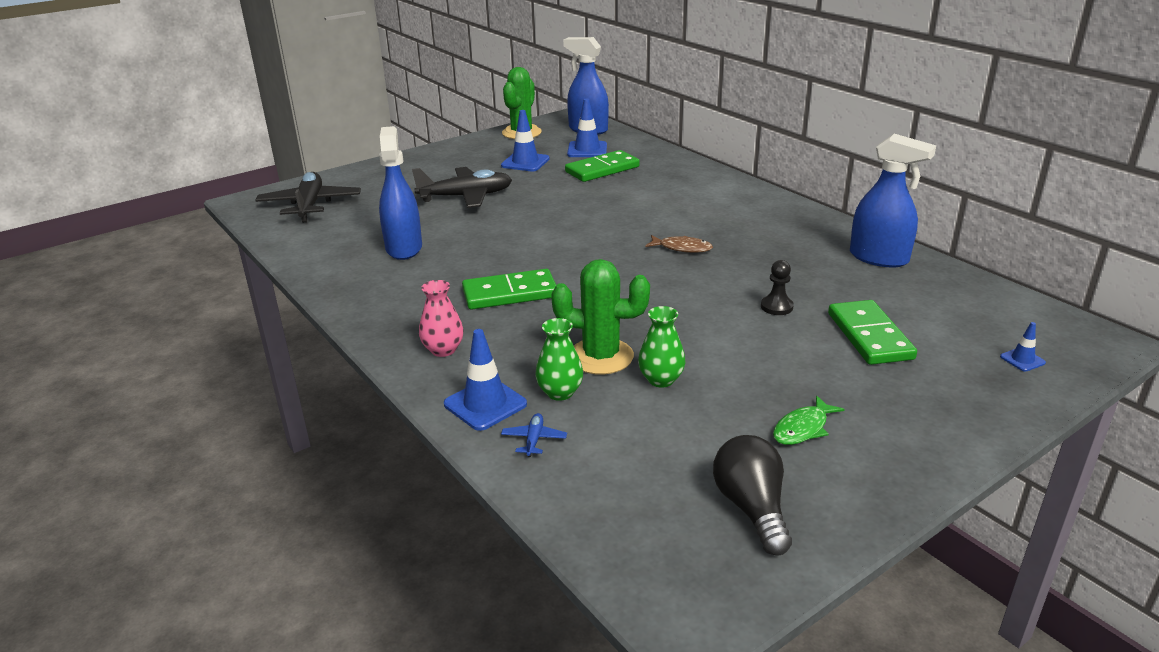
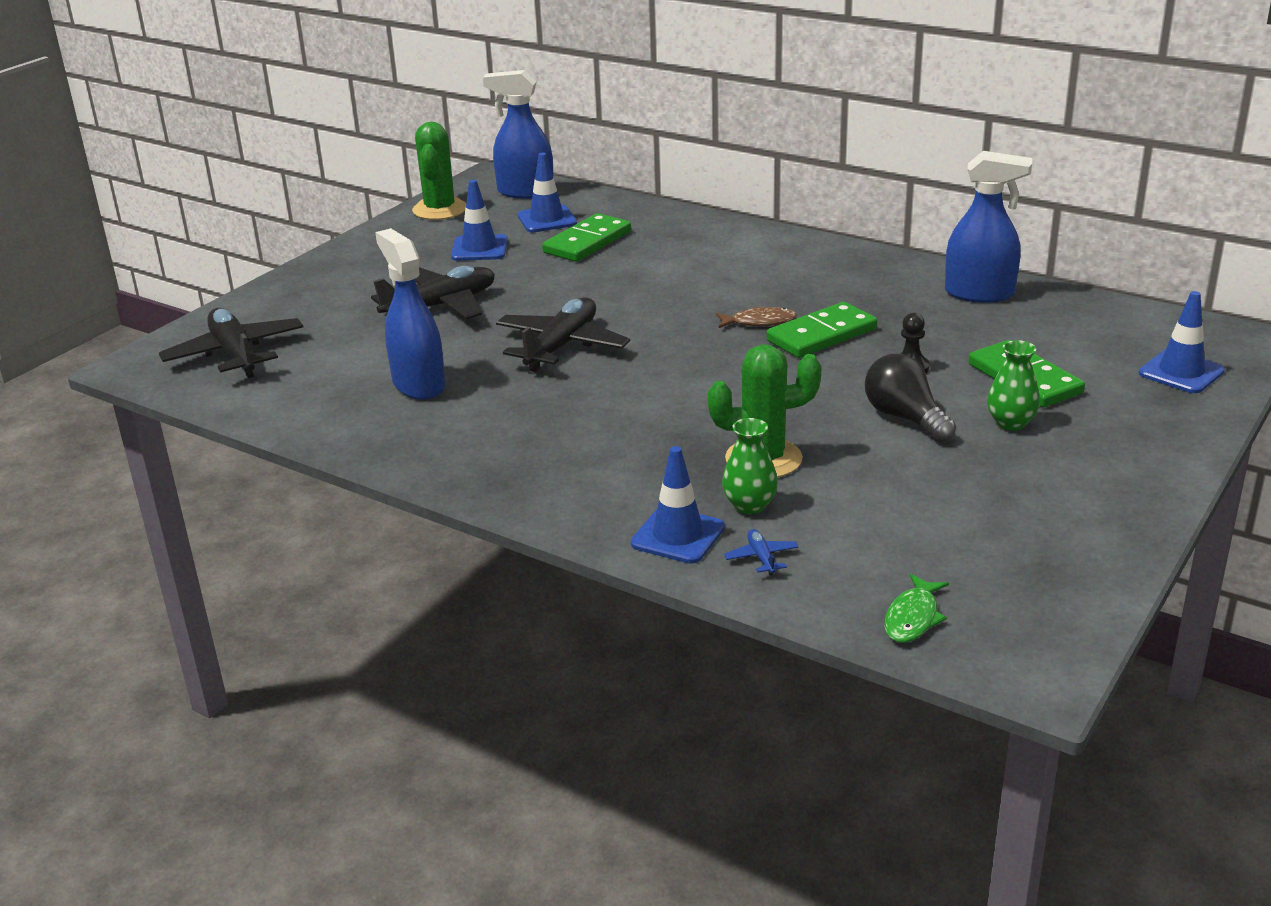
camera: 20 degrees left, 0 degrees up
(443, 350) = (578, 490): pink vase -> none
(510, 293) = (601, 412): green domino -> green domino (822, 335)
(523, 239) = (561, 346): none -> black plane
(661, 380) = (846, 468): green vase -> green vase (1011, 423)
(752, 508) = (1025, 567): black light bulb -> black light bulb (905, 418)
(803, 428) = (1021, 483): green fish -> green fish (913, 618)
(1022, 360) = (1181, 372): blue traffic cone -> blue traffic cone, size x1.90

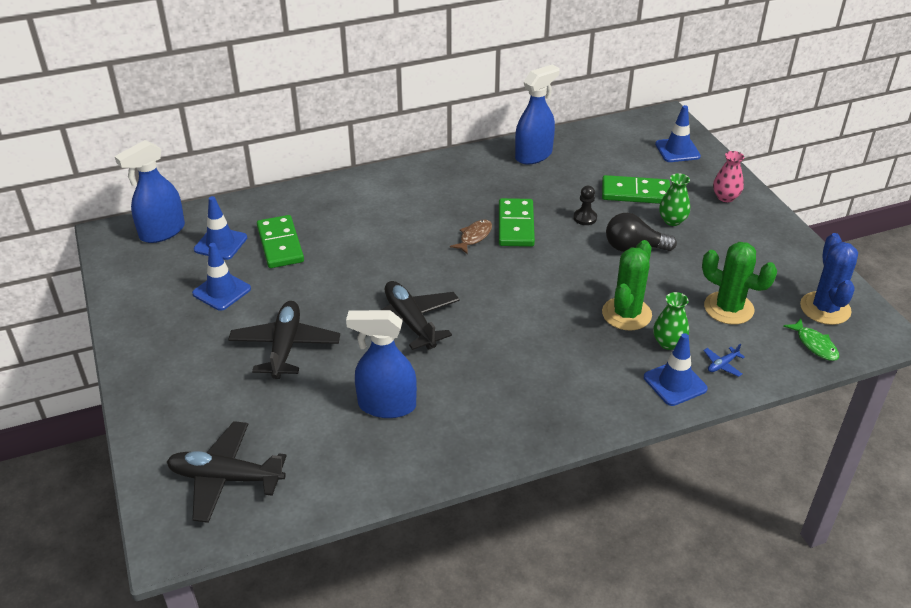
camera: 55 degrees left, 10 degrees up
(440, 209) = (129, 280): green cactus -> green cactus (728, 308)
(761, 558) = (722, 365): blue plane -> blue plane turned 60 degrees counterclockwise
(1012, 602) = (825, 308): none -> blue cactus
(1138, 441) = (725, 197): none -> pink vase

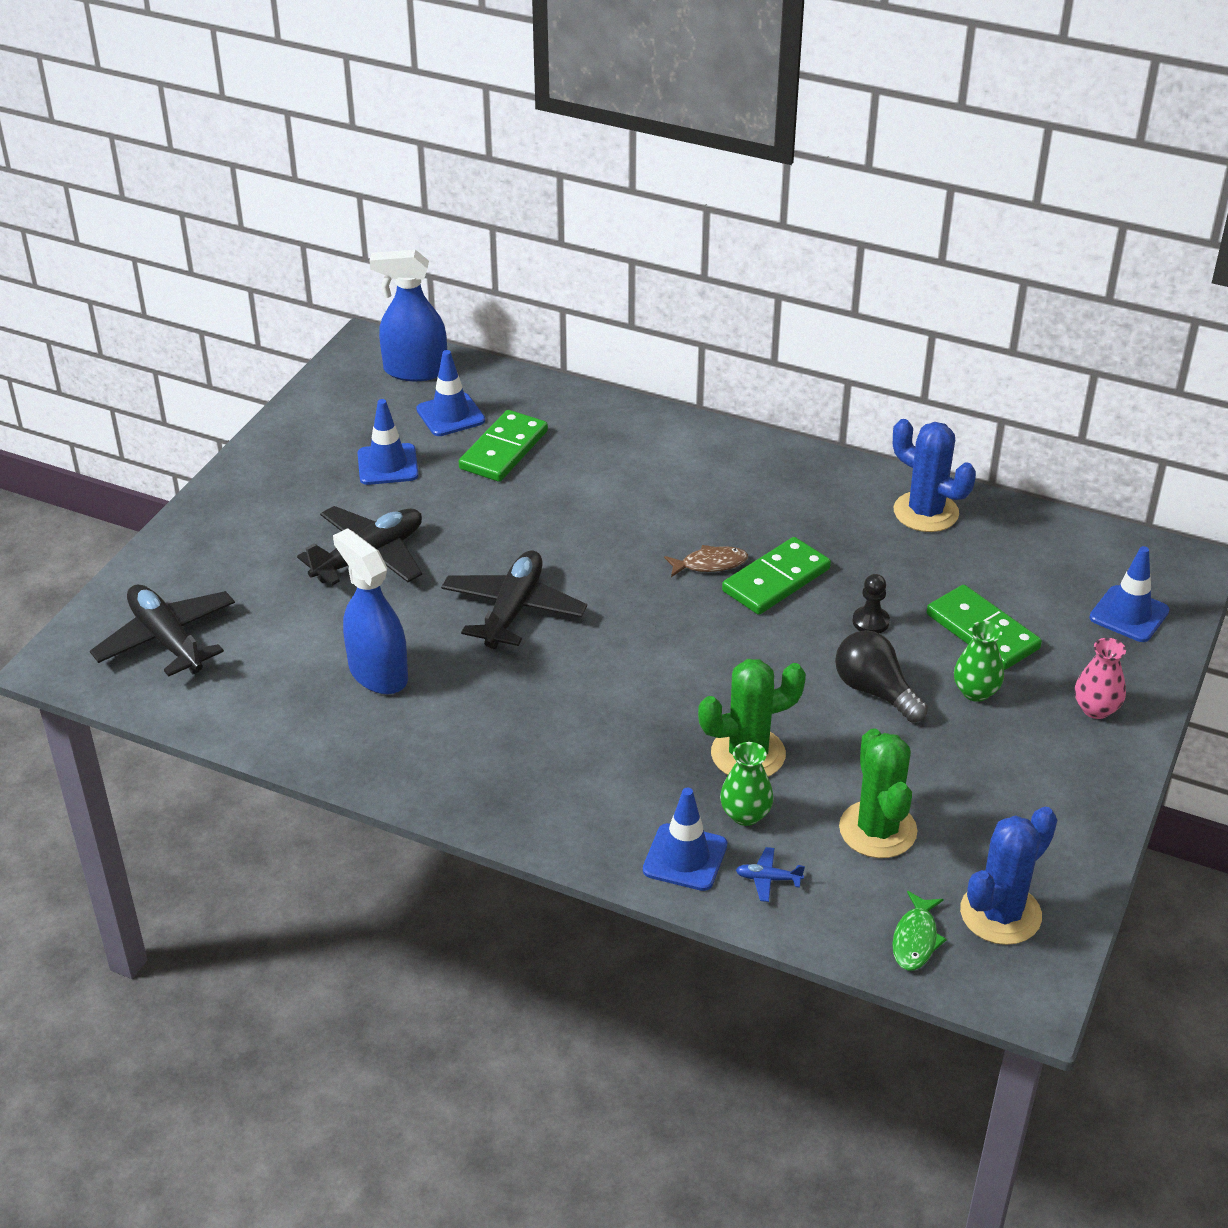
camera: 45 degrees right, 0 degrees up
(533, 155) = (926, 512): blue spray bottle -> blue cactus

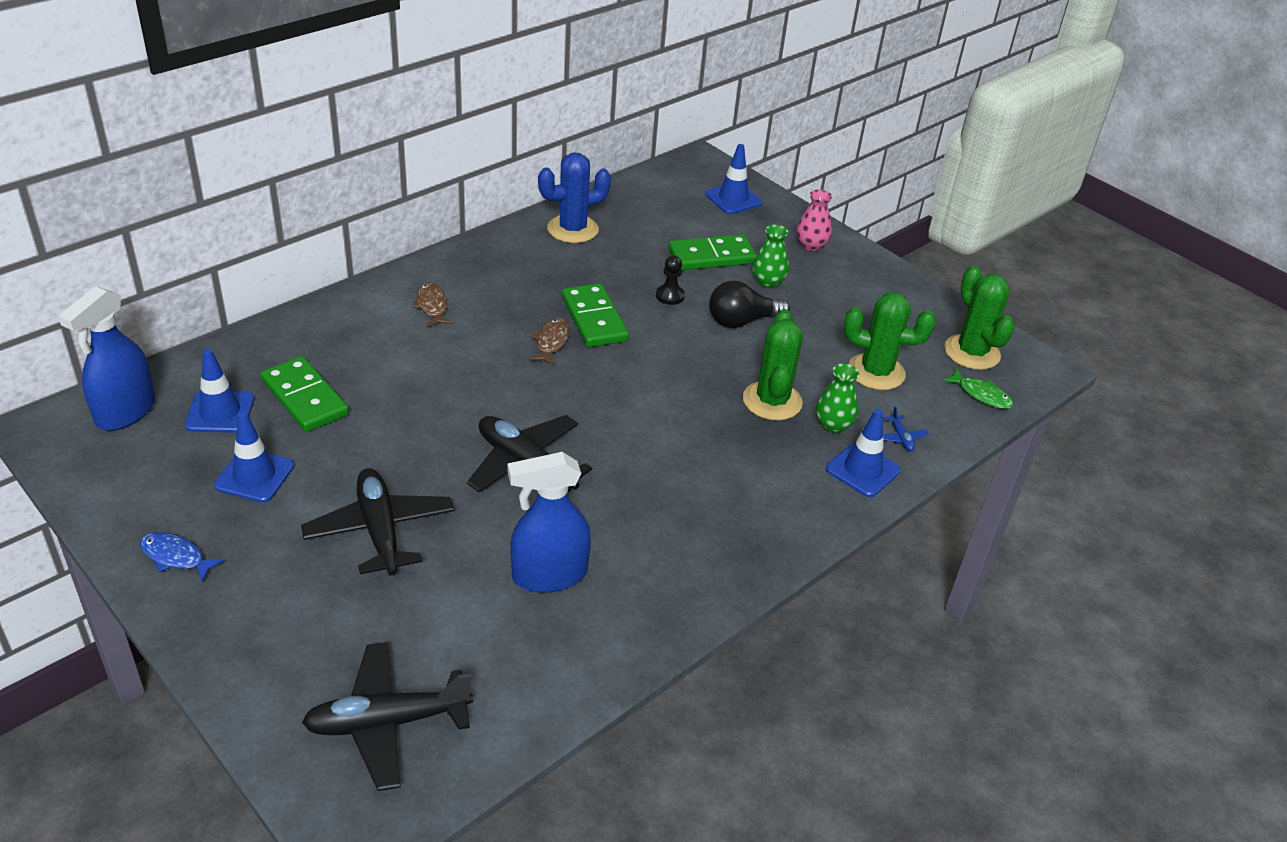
camera: 70 degrees left, 0 degrees up
(273, 466) = (176, 557): none -> blue fish
(698, 469) = (432, 306): none -> brown fish
(768, 879) = (901, 438): blue plane -> blue plane turned 45 degrees counterclockwise
(1000, 914) = (972, 352): blue cactus -> green cactus

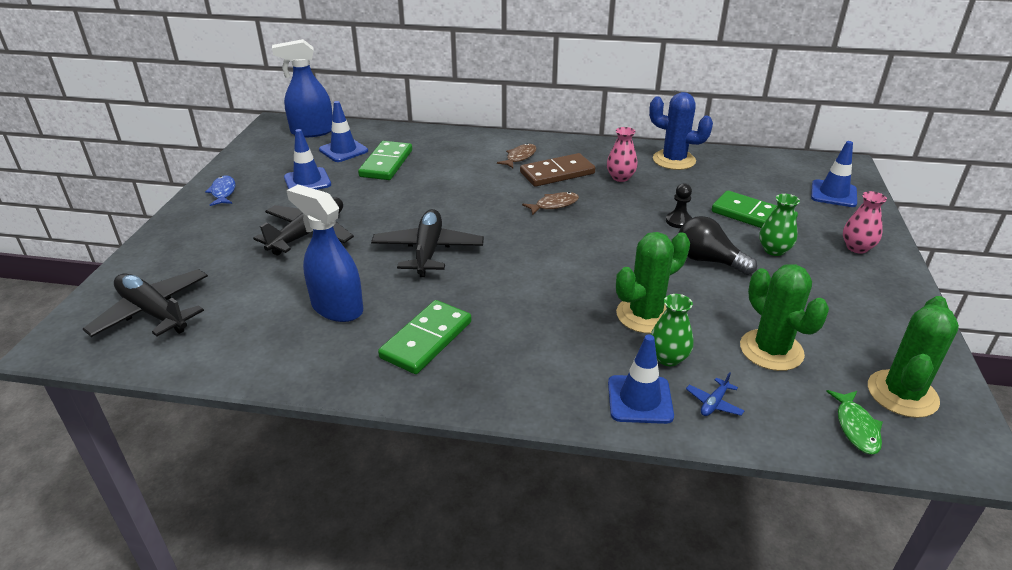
camera: 55 degrees right, 5 degrees down
(497, 304) = (557, 173): none -> brown domino
(558, 276) = (620, 177): none -> pink vase
(594, 319) = (603, 207): green domino -> green domino (426, 340)

